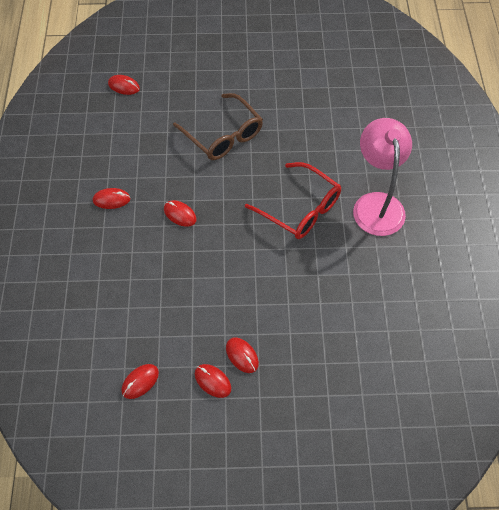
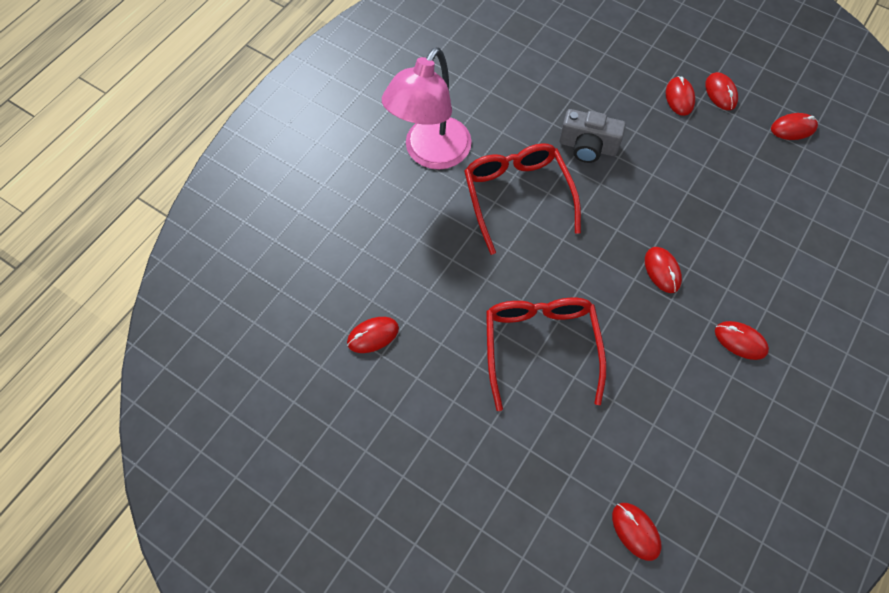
camera: 145 degrees left, 5 degrees up
(223, 135) = (540, 347): brown glasses -> red glasses
(281, 271) = (587, 147): none -> grey camera
(314, 93) = (373, 335): none -> red mouse

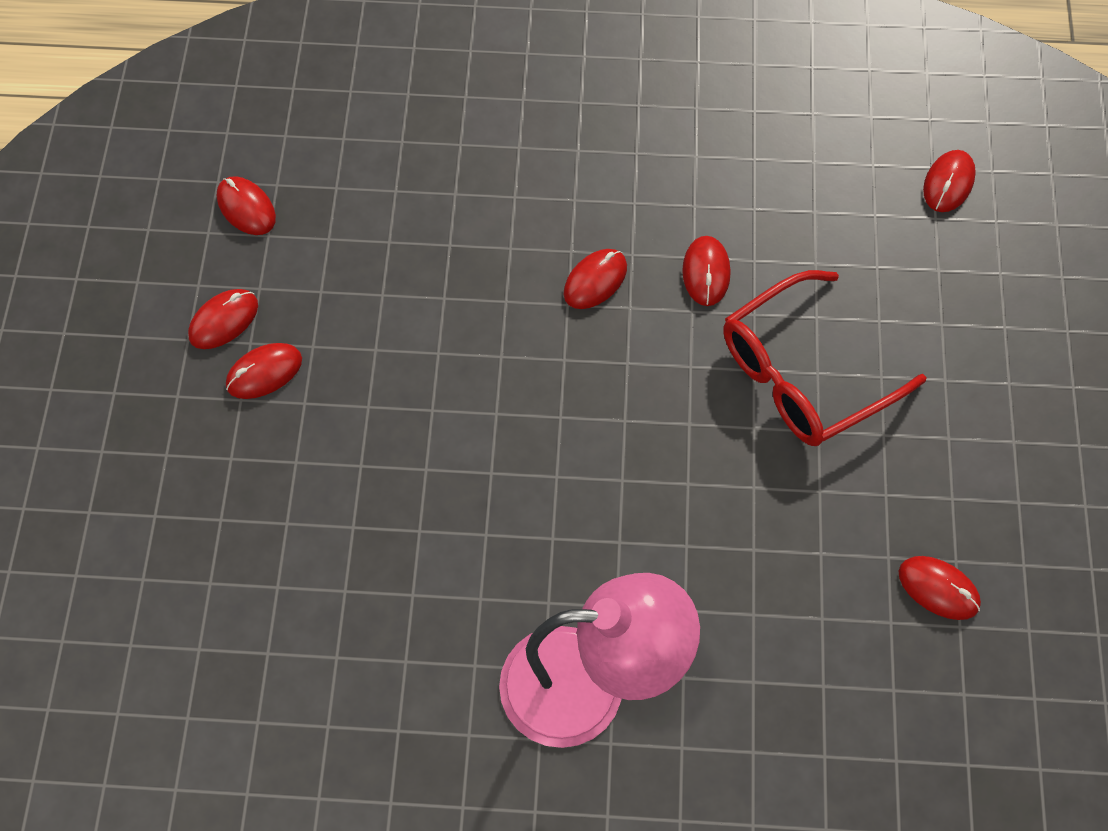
camera: 120 degrees left, 0 degrees up
(517, 197) = (590, 514): red glasses -> none
(587, 147) = (438, 460): grey camera -> none
(740, 341) = (641, 162): red mouse -> red mouse (706, 272)

